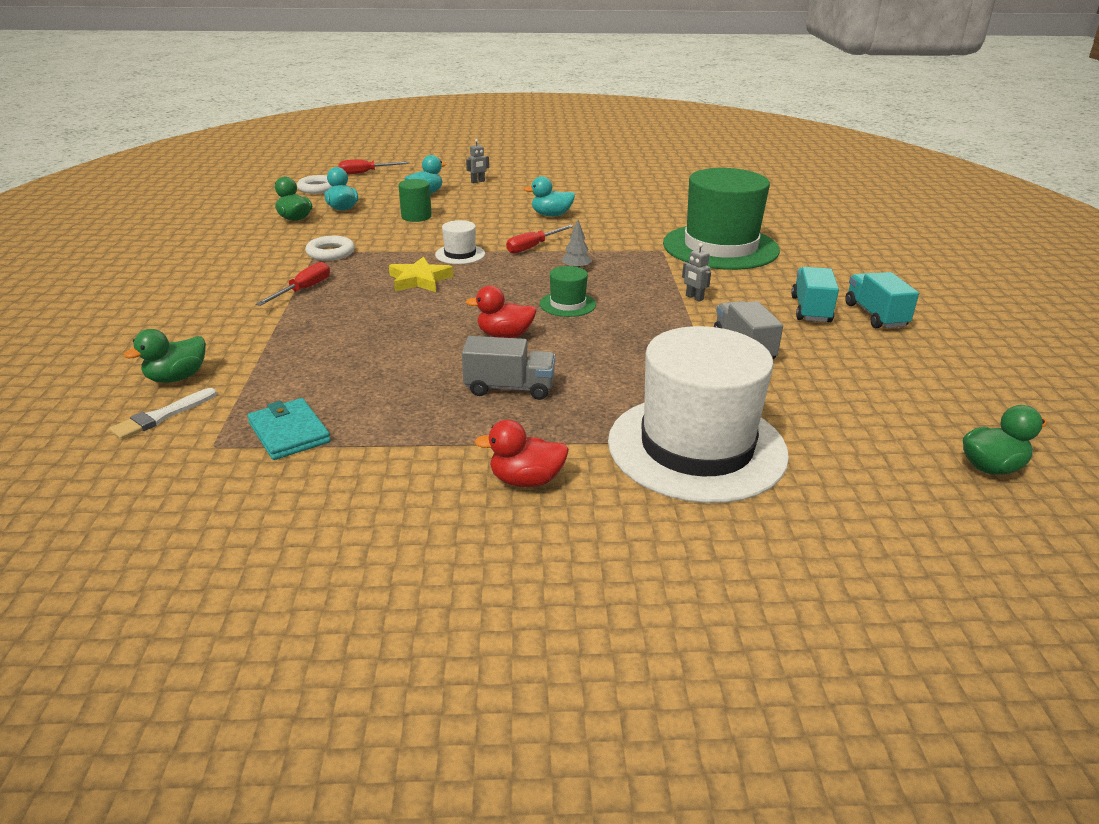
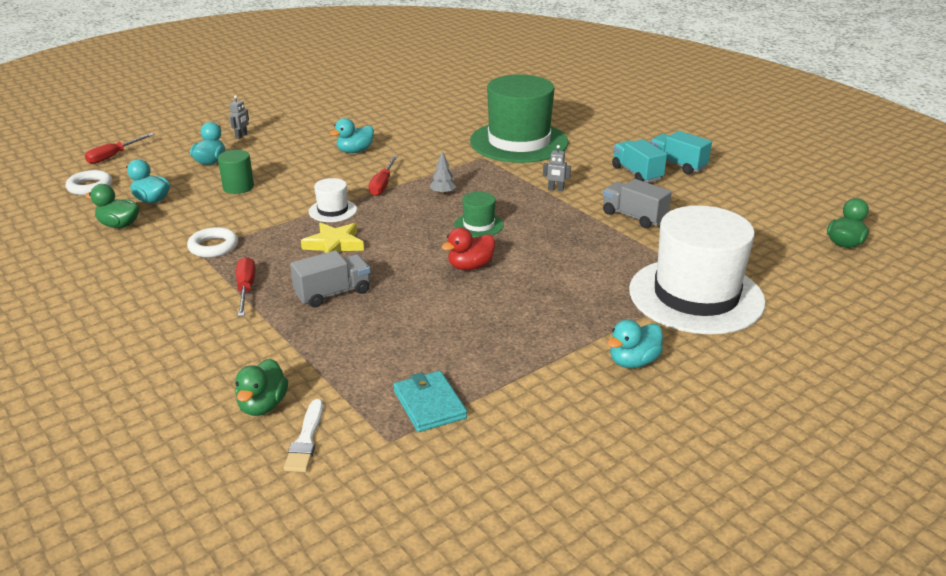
camera: 35 degrees left, 0 degrees up
(289, 432) = (429, 404): turquoise wallet -> turquoise wallet turned 45 degrees clockwise
(509, 388) = (532, 304): grey truck -> grey truck (333, 293)
(526, 480) = (633, 361): red duck -> turquoise duck

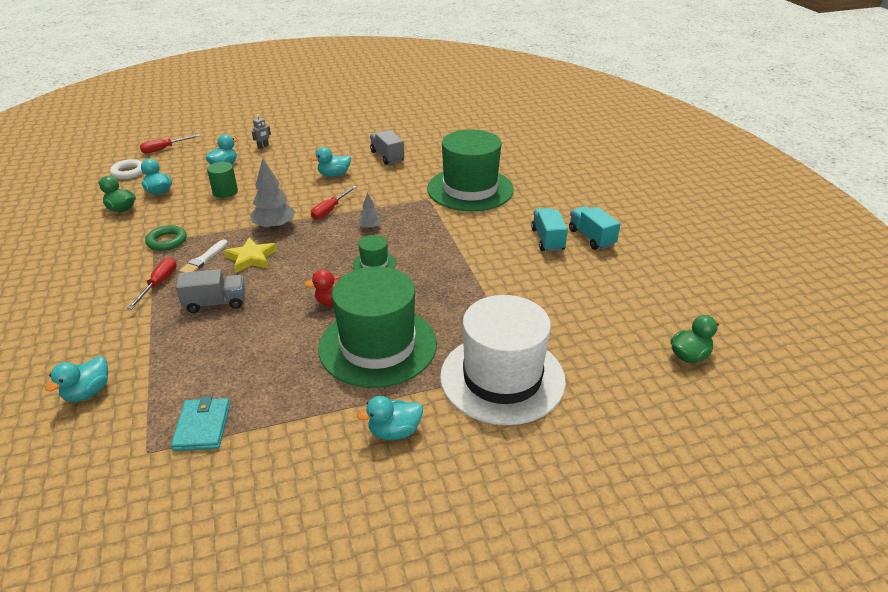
camera: 20 degrees right, 5 degrees up
(213, 247) = (167, 241): white ring -> green ring
(263, 405) = (88, 392): green duck -> turquoise duck
(306, 440) = (91, 432): white brush -> white brush (203, 259)
(332, 210) = (275, 226): white hat -> grey tree
(550, 295) = (378, 346): none -> green hat
(555, 189) = (464, 242): grey robot -> none
(634, 216) = (511, 283): grey truck -> grey truck (387, 156)

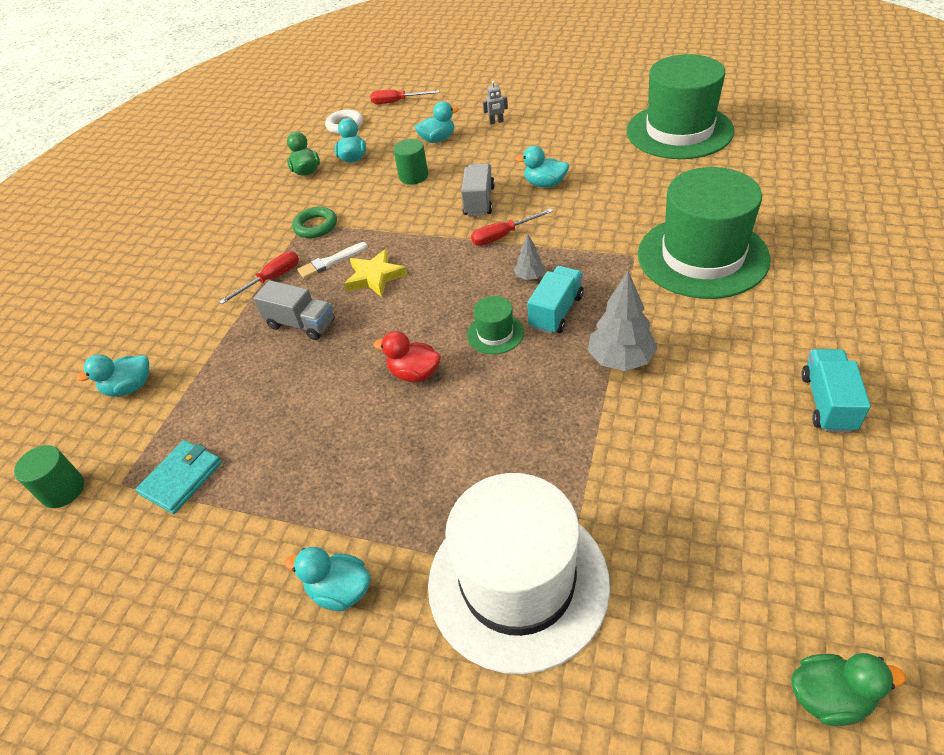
camera: 40 degrees right, 10 degrees up
(90, 479) = (63, 490): none -> green cylinder
(275, 226) = (428, 241): grey tree -> grey tree (620, 359)
(378, 346) = (412, 457): green hat -> green hat (679, 131)
(387, 156) = (629, 172): grey truck -> grey truck (479, 201)
(547, 240) = (753, 380): turquoise truck -> turquoise truck (556, 312)

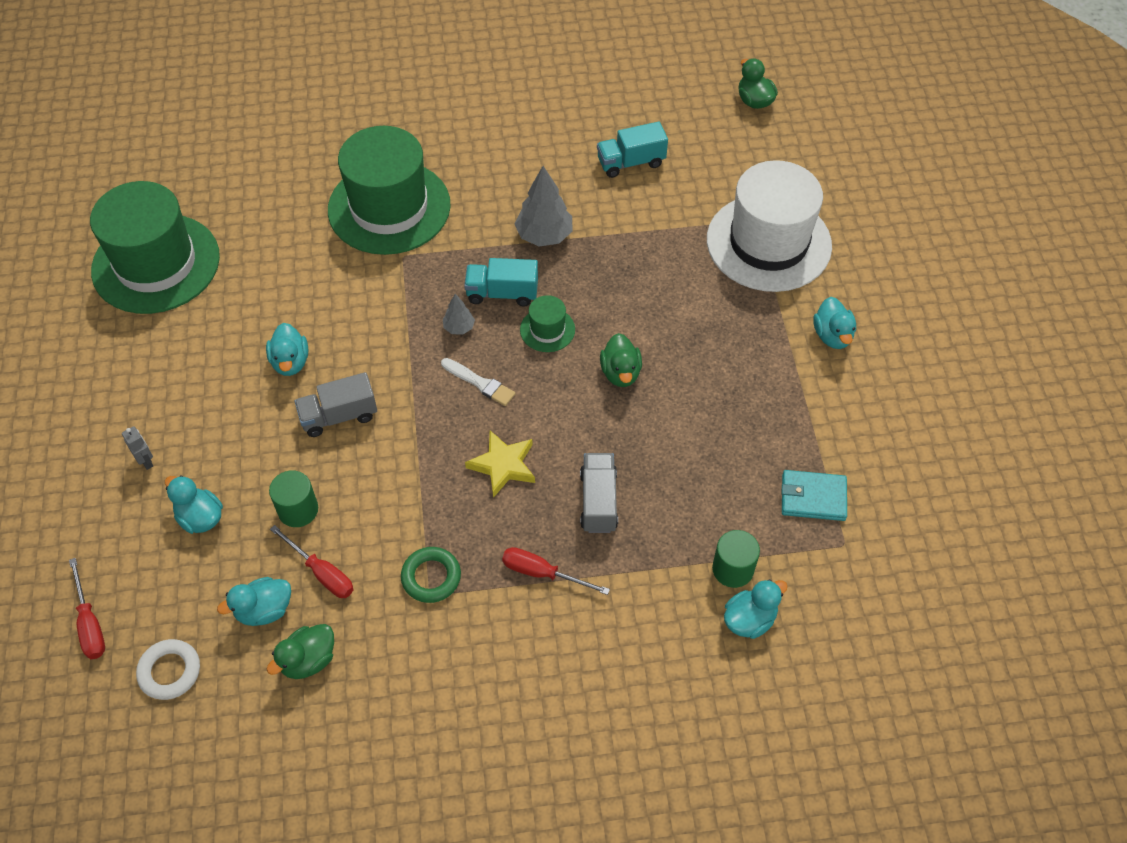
camera: 120 degrees left, 10 degrees up
(63, 490) = (877, 591): green cylinder -> green cylinder (733, 569)
(130, 387) = (749, 619): turquoise duck -> turquoise duck turned 75 degrees counterclockwise
(330, 262) = (492, 524): white brush -> white brush (480, 383)
(414, 373) = (620, 373): red duck -> green duck
(503, 236) = (399, 371): red screwdriver -> red screwdriver (321, 573)
(827, 403) = (540, 117): turquoise truck -> turquoise truck (631, 162)

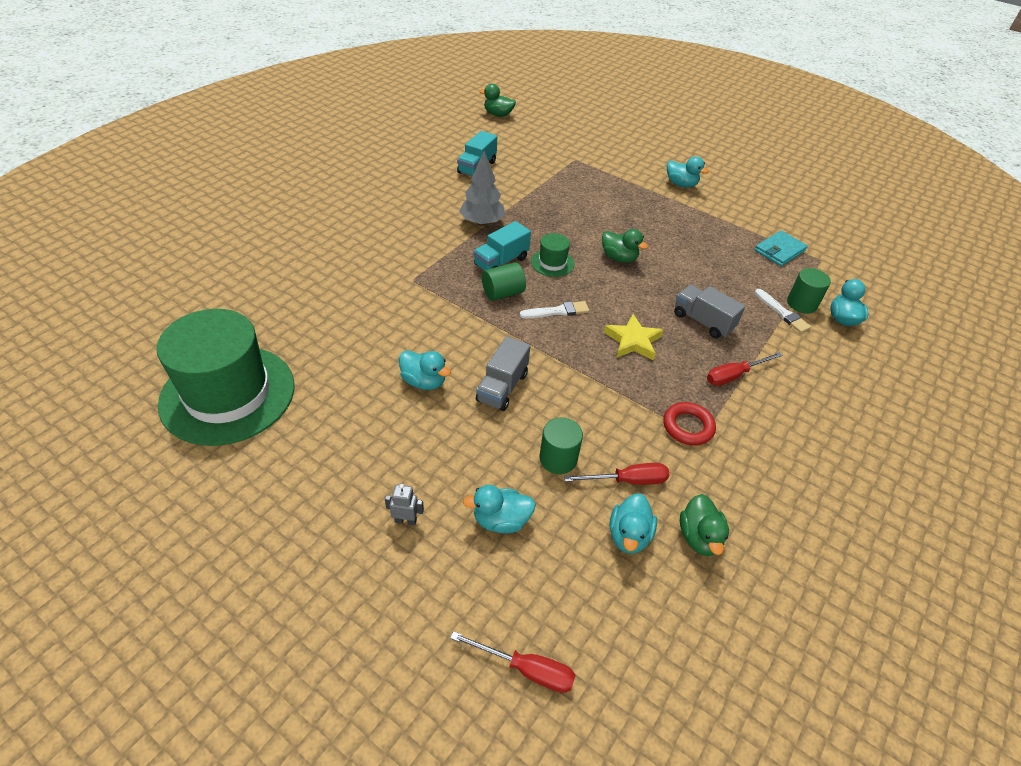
camera: 50 degrees left, 10 degrees down
(170, 671) = (631, 638): white ring -> none
(389, 207) = (365, 261): green hat -> none
(431, 577) = (688, 427): green ring -> red ring
(459, 327) = (503, 293): grey tree -> green cylinder
(694, 560) = (782, 313): none -> white brush
(768, 243) = (596, 165): white hat -> none

